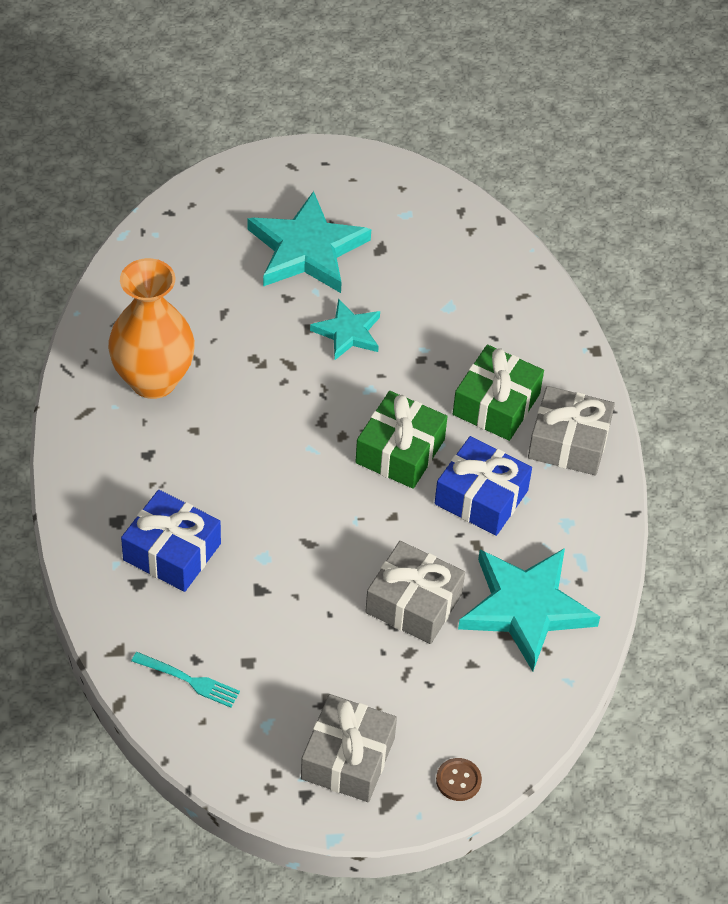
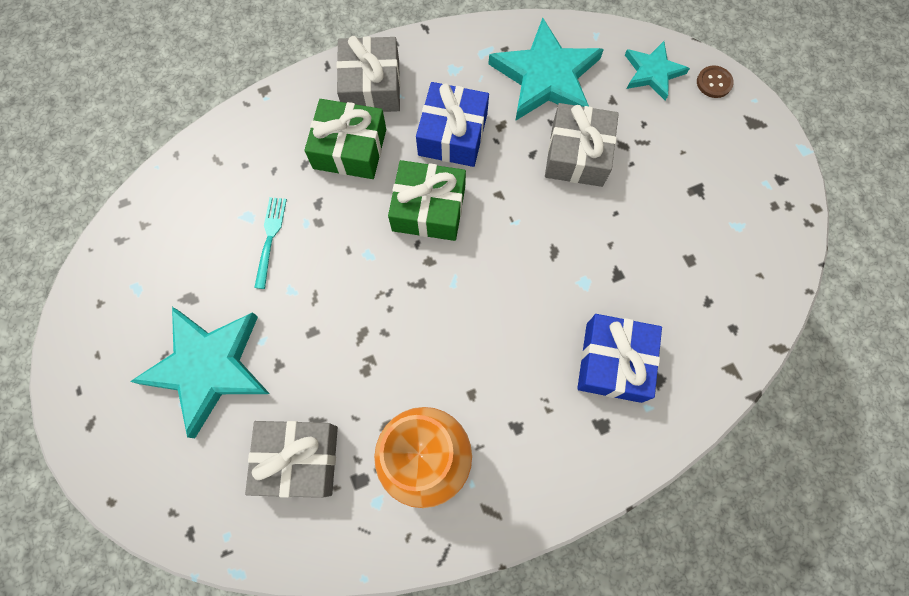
camera: 105 degrees left, 20 degrees up
(189, 680) = (730, 299): turquoise fork -> turquoise fork (270, 238)
(347, 758) = (736, 160): grey gift -> grey gift (299, 459)
(348, 333) = (306, 294): turquoise star -> turquoise star (652, 72)

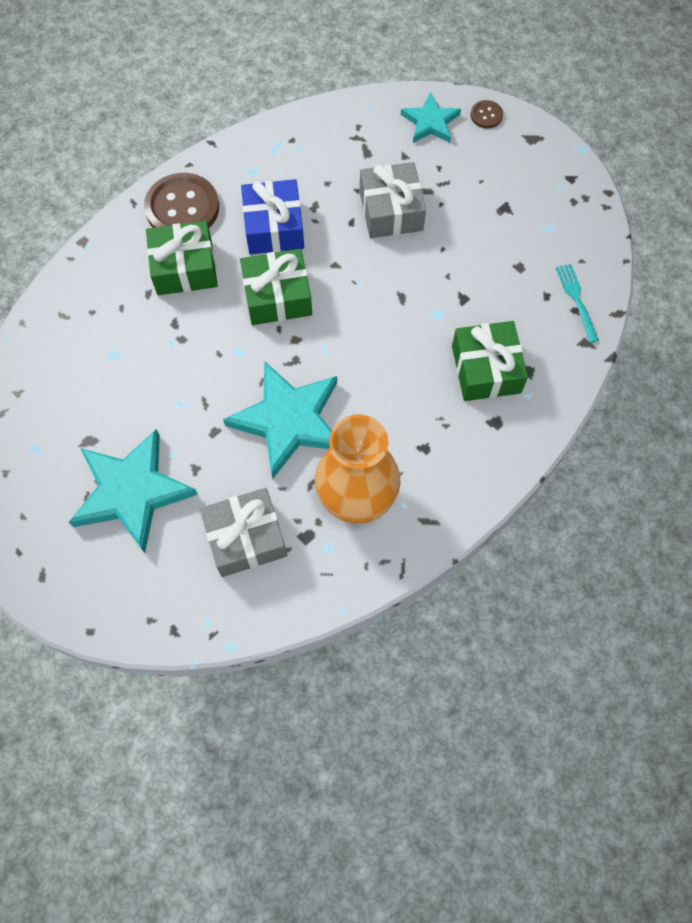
camera: 20 degrees left, 5 degrees down
(270, 238) = (143, 366): turquoise fork -> turquoise fork (576, 300)
(371, 86) = (182, 208): grey gift -> brown button
(546, 77) = (338, 153): turquoise star -> turquoise star (288, 420)
(613, 362) = (486, 369): blue gift -> green gift

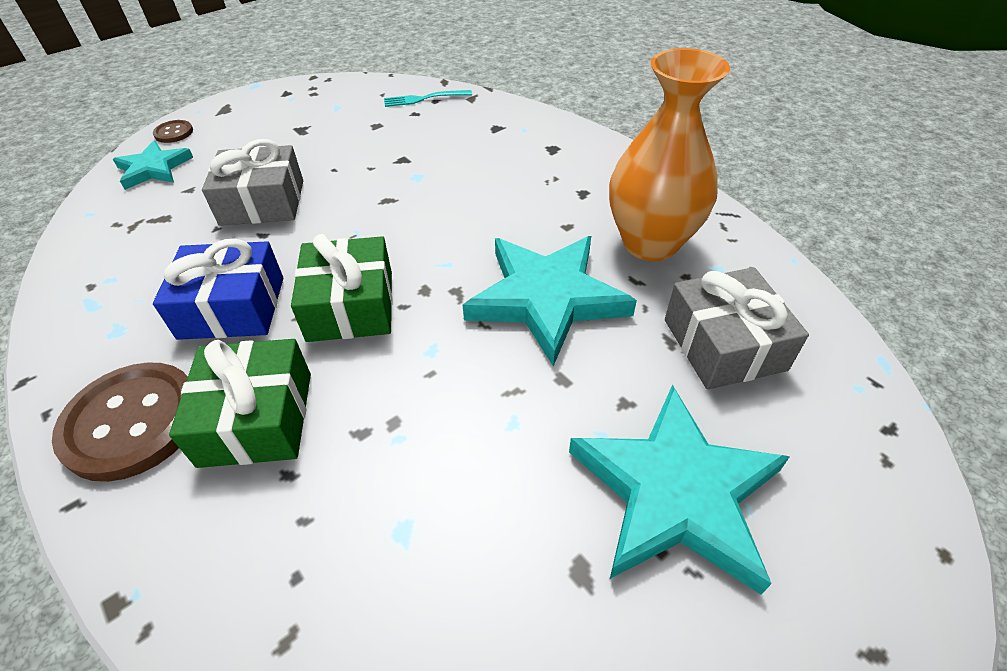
camera: 85 degrees left, 20 degrees down
(486, 369) = (491, 150): green gift -> none

